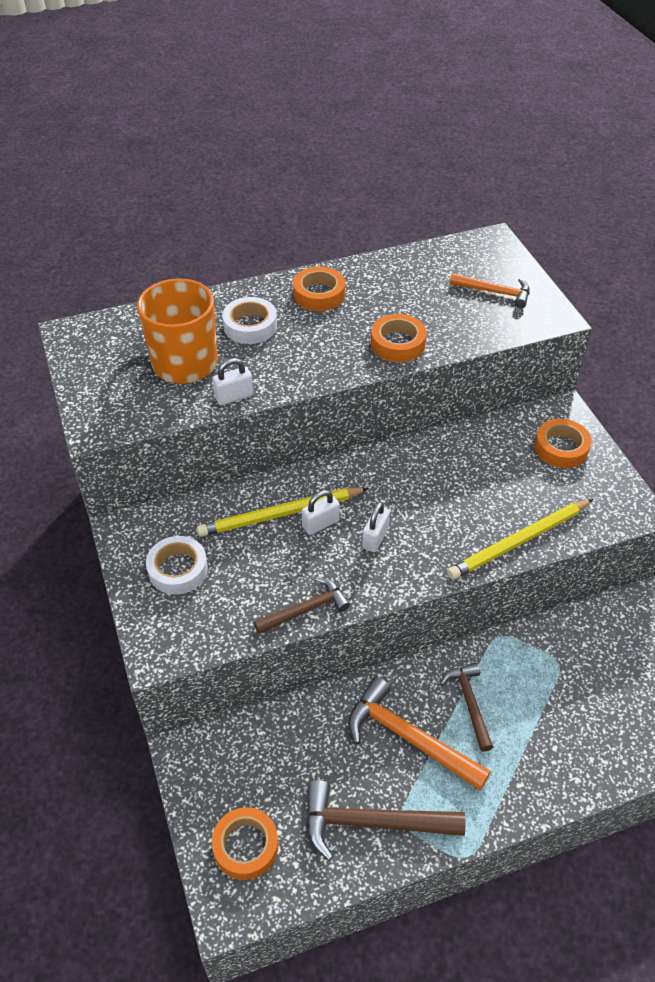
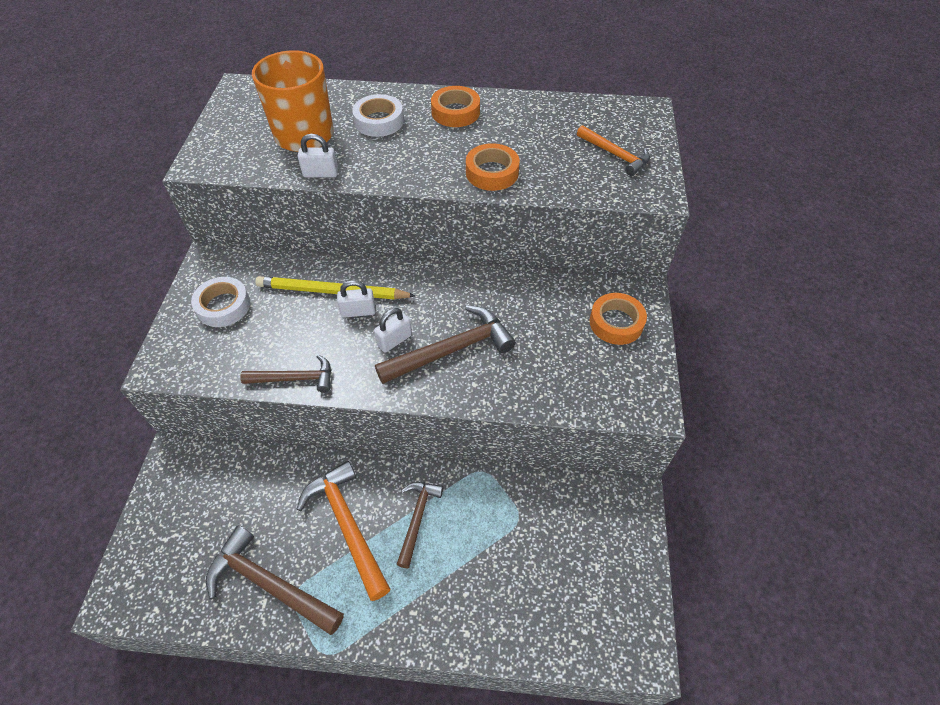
camera: 25 degrees right, 5 degrees up
(245, 846) = (164, 554): orange tape -> none
(435, 526) = (452, 350): none -> brown hammer
(519, 541) = (518, 393): yellow pencil -> none

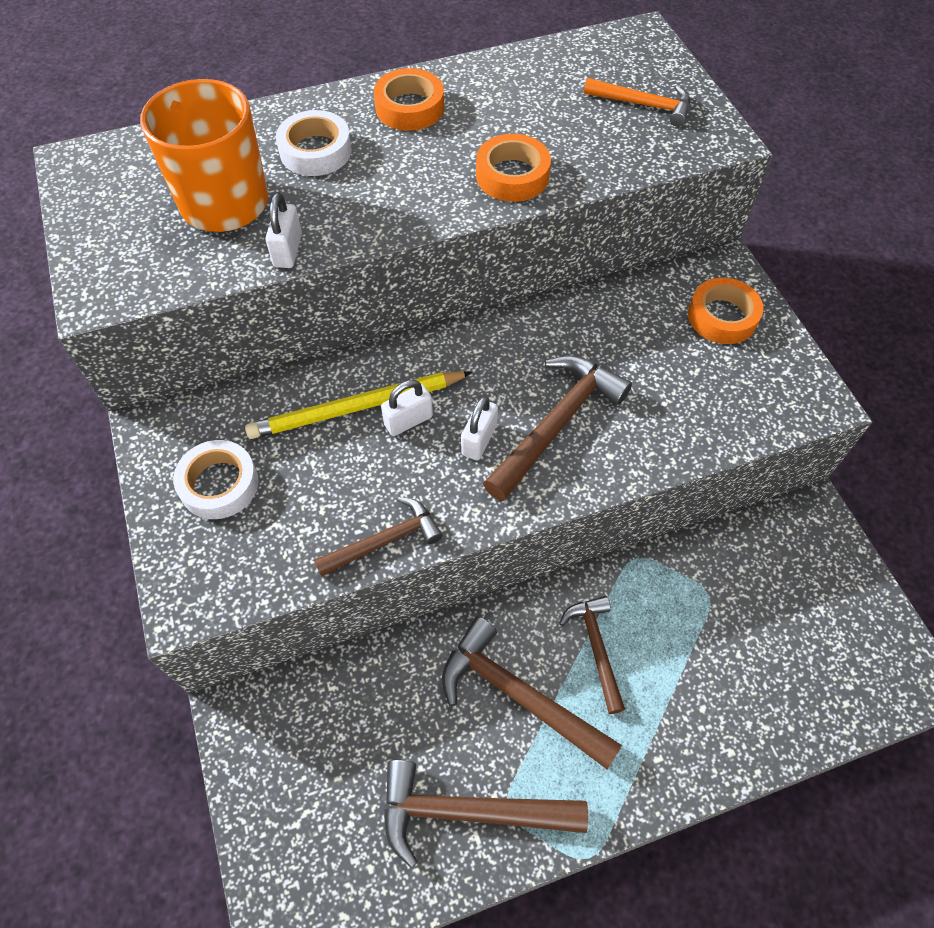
camera: 25 degrees left, 5 degrees up
(320, 174) = (288, 250): white padlock -> white padlock turned 60 degrees counterclockwise
(347, 525) = (519, 694): orange hammer -> brown hammer

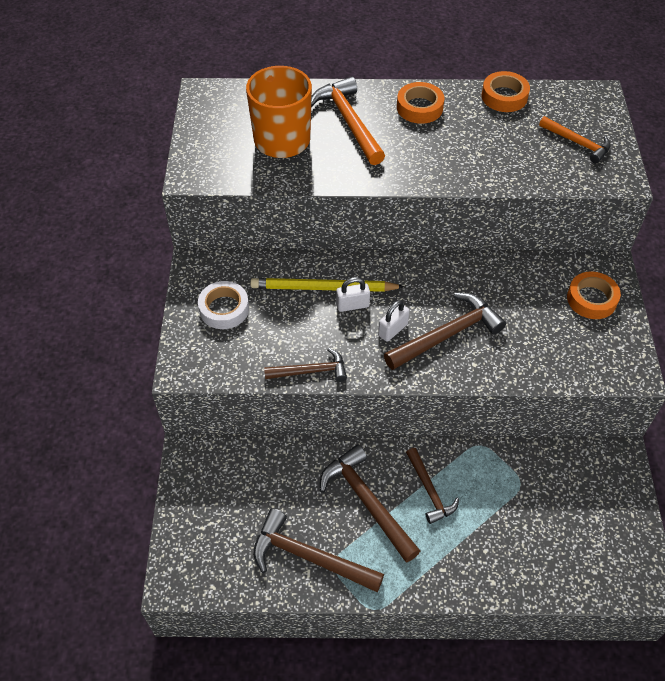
camera: 20 degrees right, 5 degrees down
(288, 250) = (309, 179): white padlock -> none
(315, 151) = (349, 121): white tape -> orange hammer
(512, 175) = (468, 168): orange tape -> orange tape (504, 96)
(596, 648) = (429, 491): brown hammer -> brown hammer turned 150 degrees clockwise

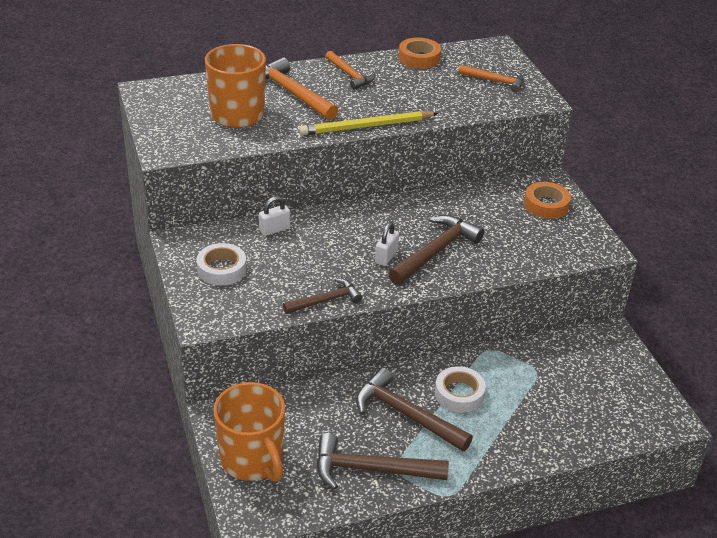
camera: 20 degrees left, 15 degrees down
(202, 514) = (252, 460): none -> orange mug
(323, 288) = (308, 237): yellow pencil -> yellow pencil (366, 126)
(352, 305) = (341, 245): white padlock -> white padlock (274, 229)
(419, 107) = (350, 75): orange tape -> orange hammer
(429, 491) = (459, 394): brown hammer -> white tape

